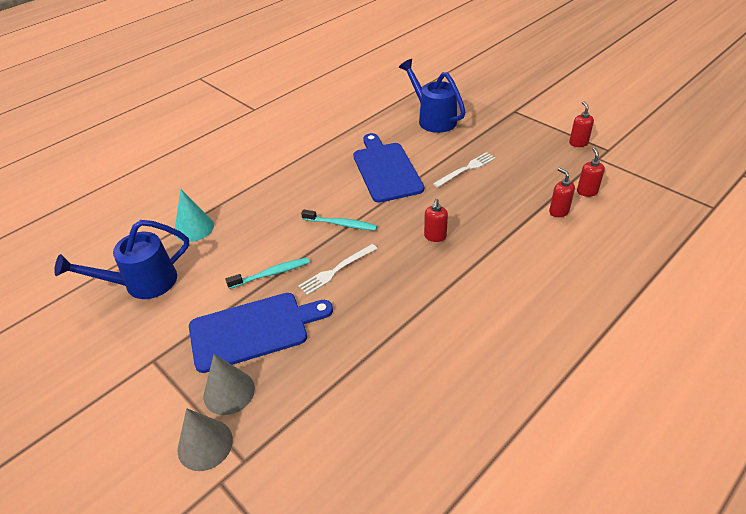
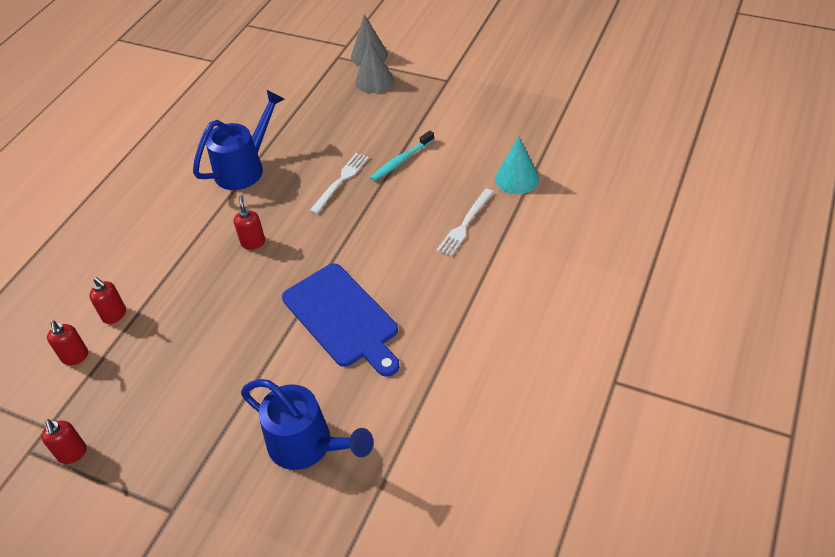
camera: 160 degrees right, 5 degrees up
(143, 283) = (513, 120): blue watering can -> blue watering can (245, 168)
(254, 330) = (384, 117): blue cutting board -> none
(341, 224) = (361, 227): turquoise toothbrush -> none
(466, 169) = (235, 350): white fork -> white fork (465, 224)

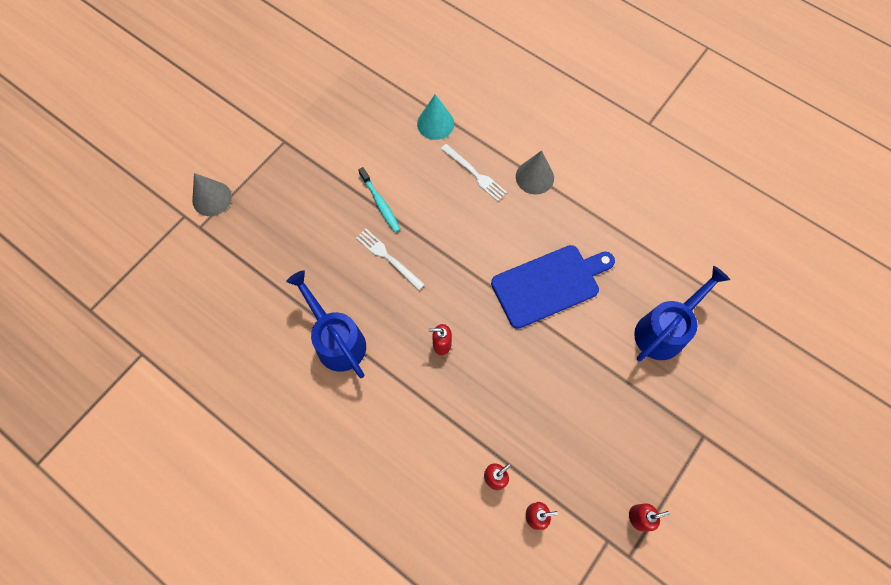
camera: 80 degrees left, 20 degrees up
(374, 81) = (255, 202): grey cone -> grey cone (534, 177)

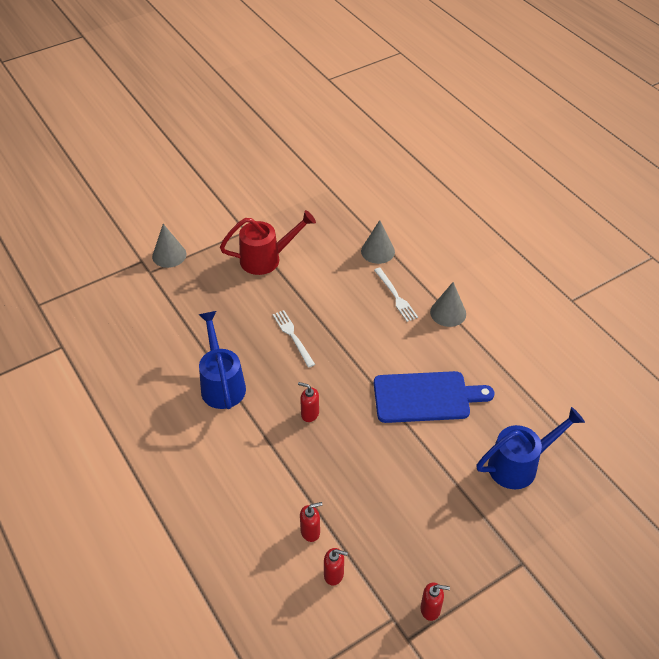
camera: 20 degrees right, 20 degrees down
(321, 170) = (266, 259): none -> red watering can
(380, 203) = (304, 295): turquoise toothbrush -> none
(435, 123) = (377, 251): turquoise cone -> grey cone

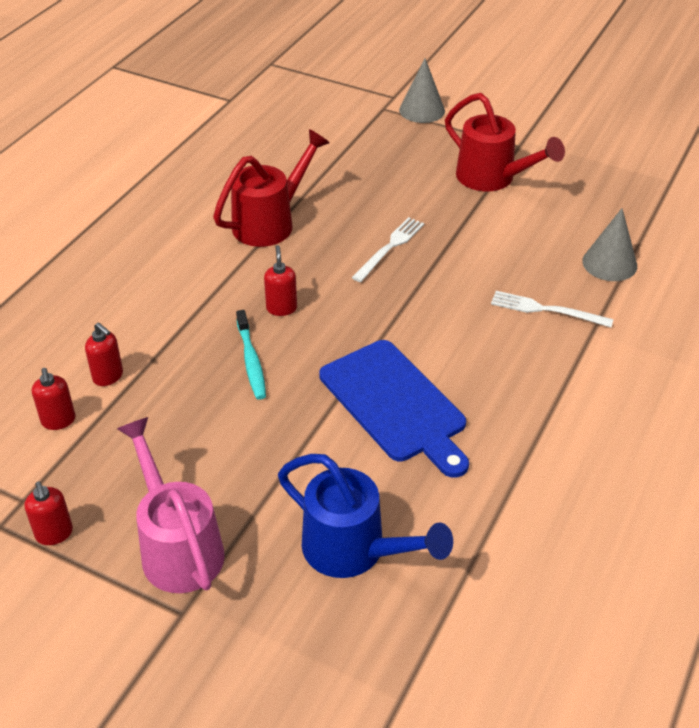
camera: 60 degrees right, 5 degrees down
(222, 384) = (270, 222): blue watering can -> red watering can
(346, 449) = (251, 361): none -> turquoise toothbrush
(395, 296) = (546, 310): white fork -> white fork turned 75 degrees clockwise
(448, 313) = (569, 372): grey cone -> none
(474, 547) = (178, 547): none -> pink watering can

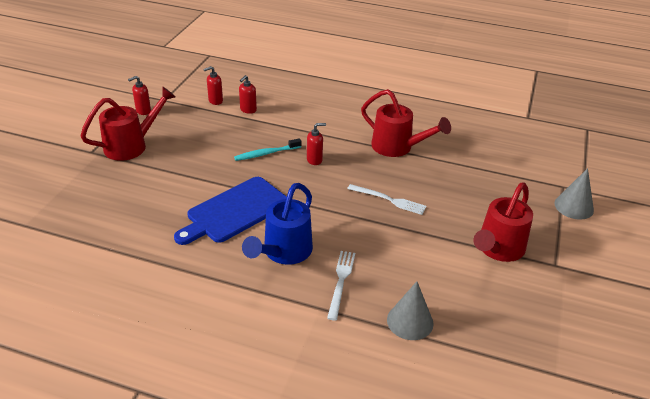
camera: 80 degrees right, 5 degrees down
(178, 547) = (131, 145): pink watering can -> red watering can
(354, 550) = (122, 202): blue watering can -> blue watering can (284, 252)

